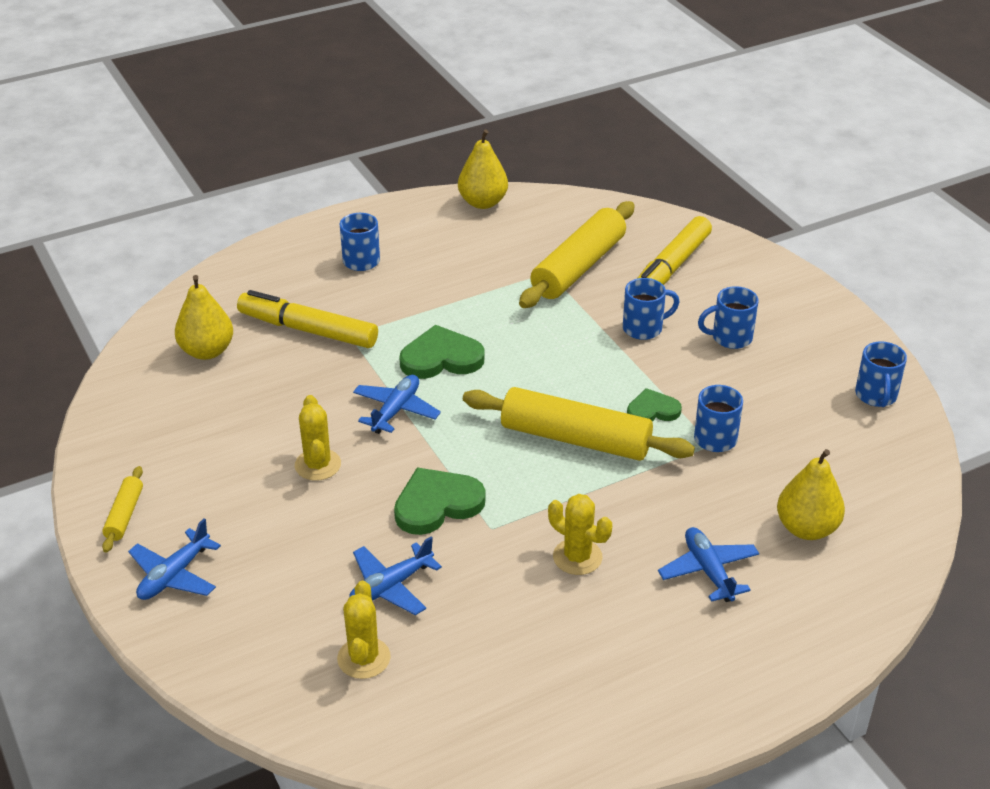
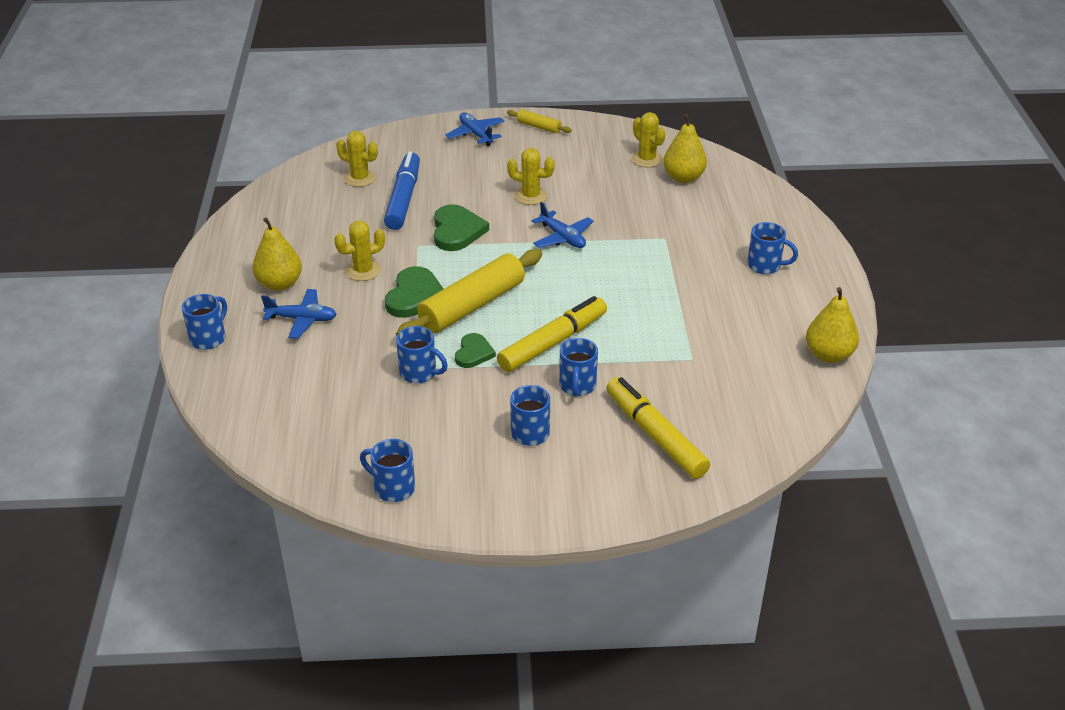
camera: 115 degrees right, 0 degrees up
(175, 390) = (647, 159): none -> yellow cactus
(308, 330) = (682, 222): yellow marker -> yellow marker (553, 342)
(391, 586) = (403, 198): blue plane -> blue marker
(441, 358) = (608, 271): green heart -> green heart (415, 296)
(578, 267) = (690, 379): yellow rolling pin -> none
(806, 528) = (295, 379): yellow pear -> yellow pear (279, 284)
(810, 642) = (209, 338): none -> blue mug

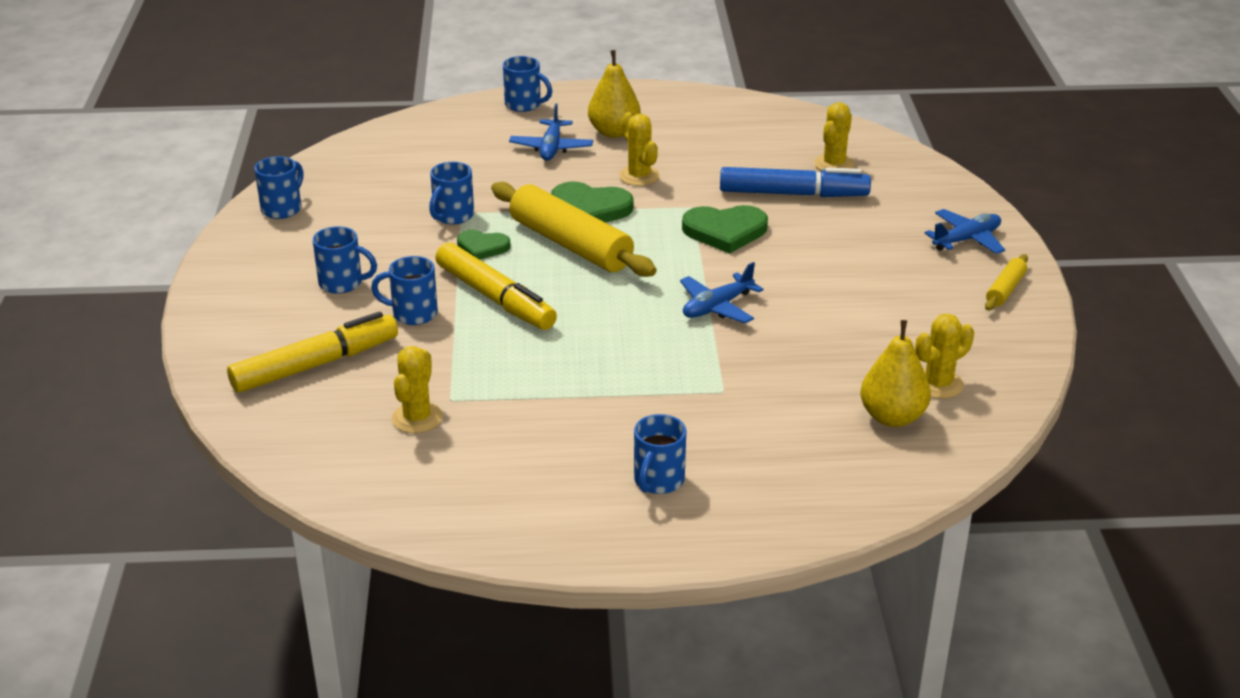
camera: 90 degrees right, 5 degrees down
(530, 196) = (814, 283): yellow cactus -> yellow cactus (417, 418)
(828, 355) = (442, 521): yellow pear -> none

